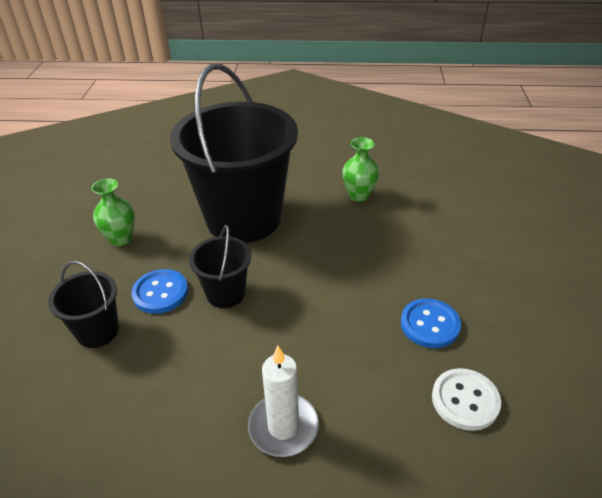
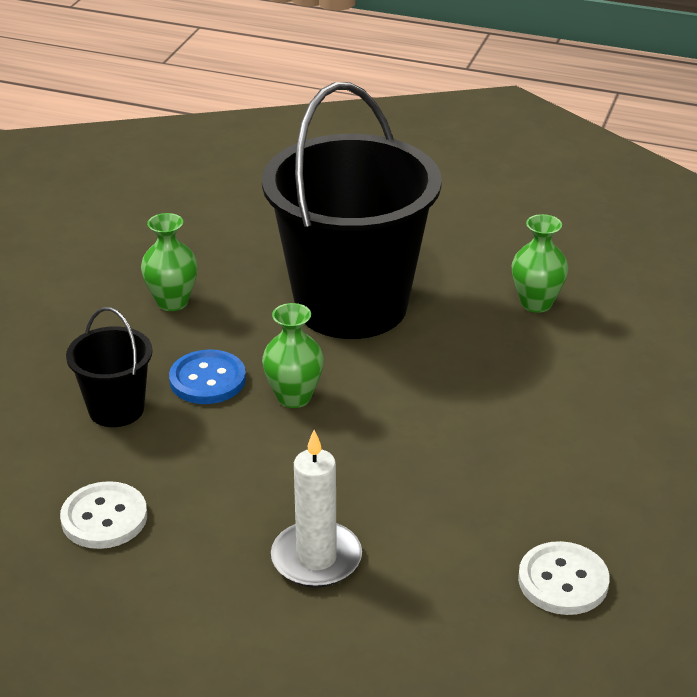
camera: 15 degrees right, 5 degrees down
(107, 431) = (104, 518): none -> white button
(225, 293) = (294, 397): black bucket -> green vase
(430, 324) = (559, 488): blue button -> none

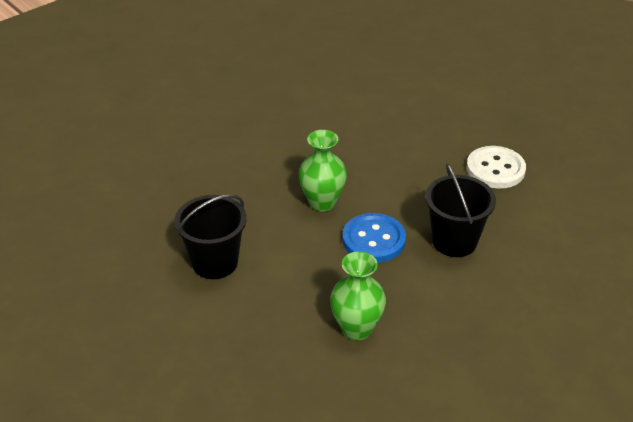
camera: 150 degrees left, 5 degrees up
(316, 558) = (383, 106): white candle -> none
(351, 305) = (215, 262): black bucket -> black bucket, size x0.45
(536, 303) = (82, 208): green vase -> none
(563, 581) = (267, 56): white button -> none

